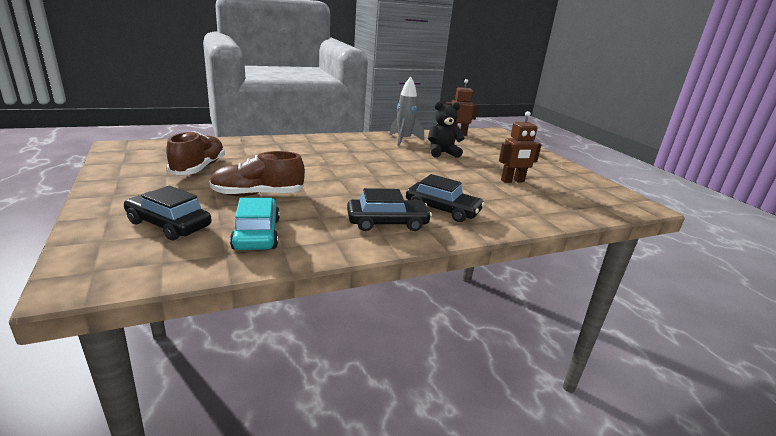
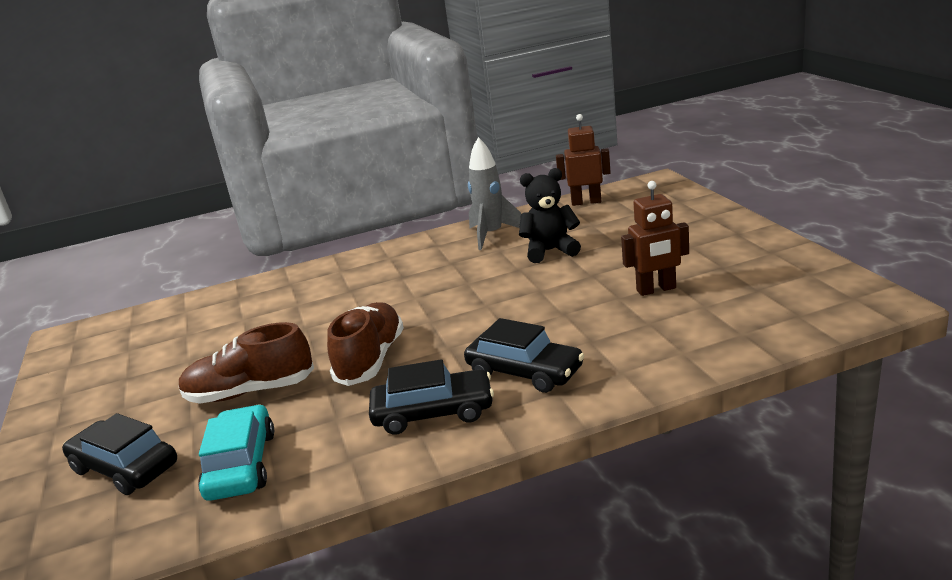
camera: 10 degrees right, 0 degrees up
(199, 168) = (172, 356): brown shoe -> brown shoe (371, 359)

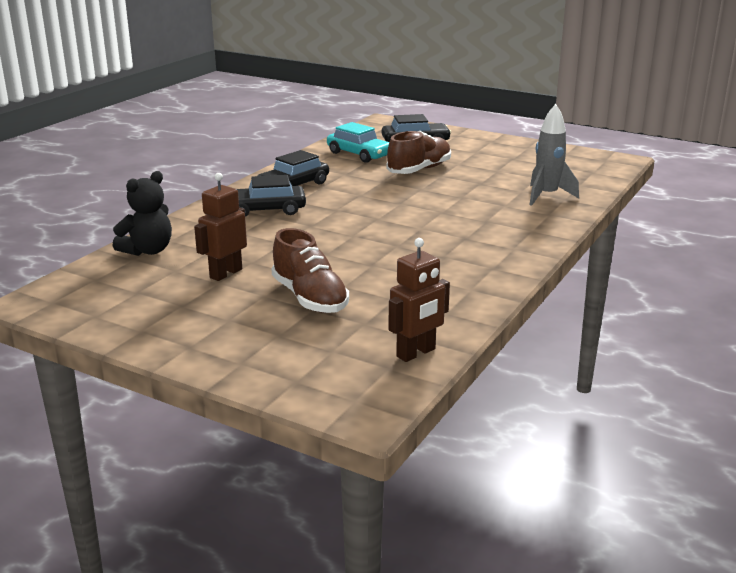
camera: 135 degrees right, 0 degrees up
(371, 359) = (377, 194): brown shoe -> brown shoe (310, 298)
(491, 235) = (455, 288): grey rocket -> grey rocket (546, 196)
(550, 251) = (367, 285): black teddy bear -> black teddy bear (148, 250)

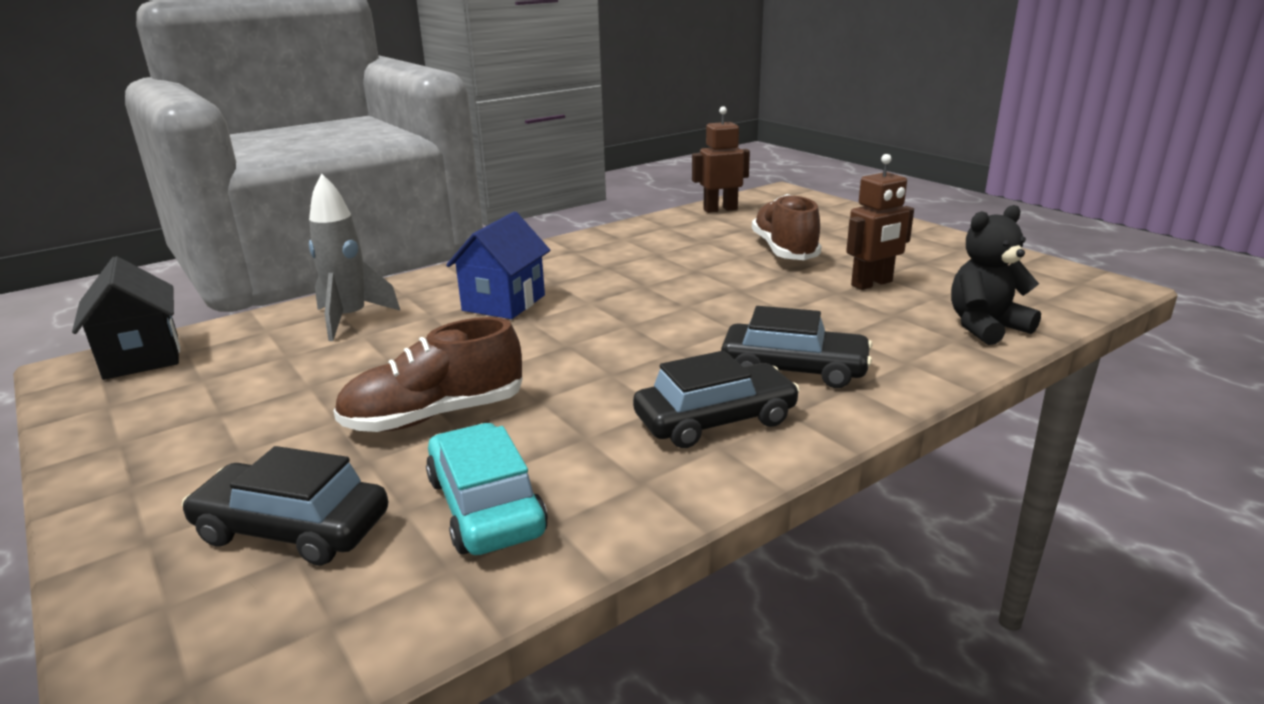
camera: 155 degrees left, 0 degrees up
(474, 218) = (504, 303): none -> blue house
(605, 167) = (142, 357): none -> black house

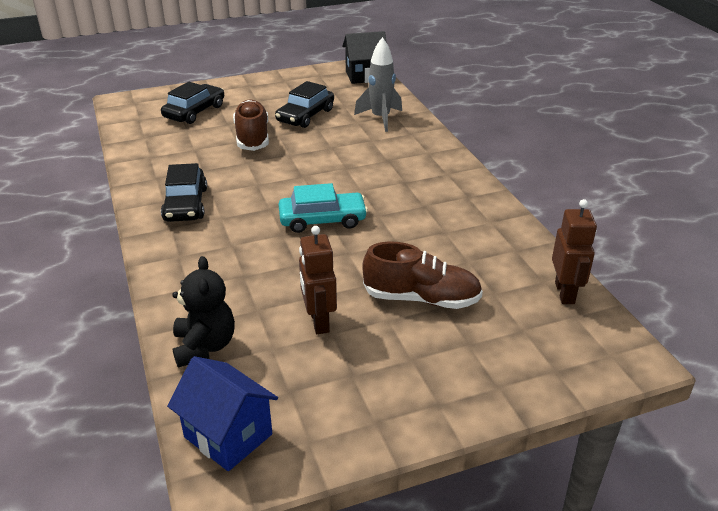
camera: 105 degrees right, 10 degrees up
(486, 506) = (173, 144): turquoise car -> turquoise car (322, 220)
(504, 303) = (377, 162): blue house -> blue house (228, 435)
(793, 369) = (214, 242): black car -> black car (305, 115)

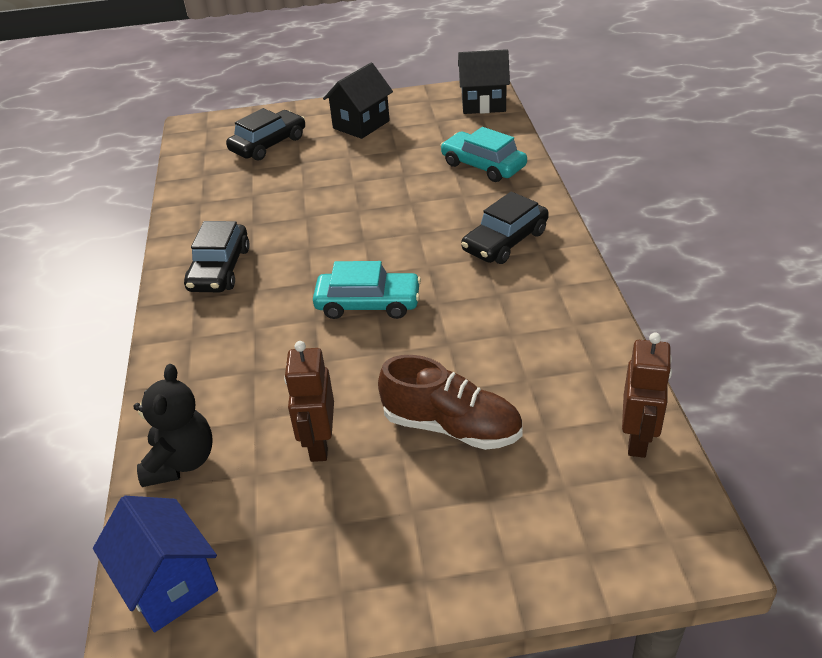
camera: 15 degrees right, 5 degrees up
(252, 137) = (323, 183): brown shoe -> none
(269, 94) = (361, 125): none -> black house
(305, 115) = (394, 156): black car -> black car (505, 241)
(380, 118) = (483, 165): grey rocket -> turquoise car

